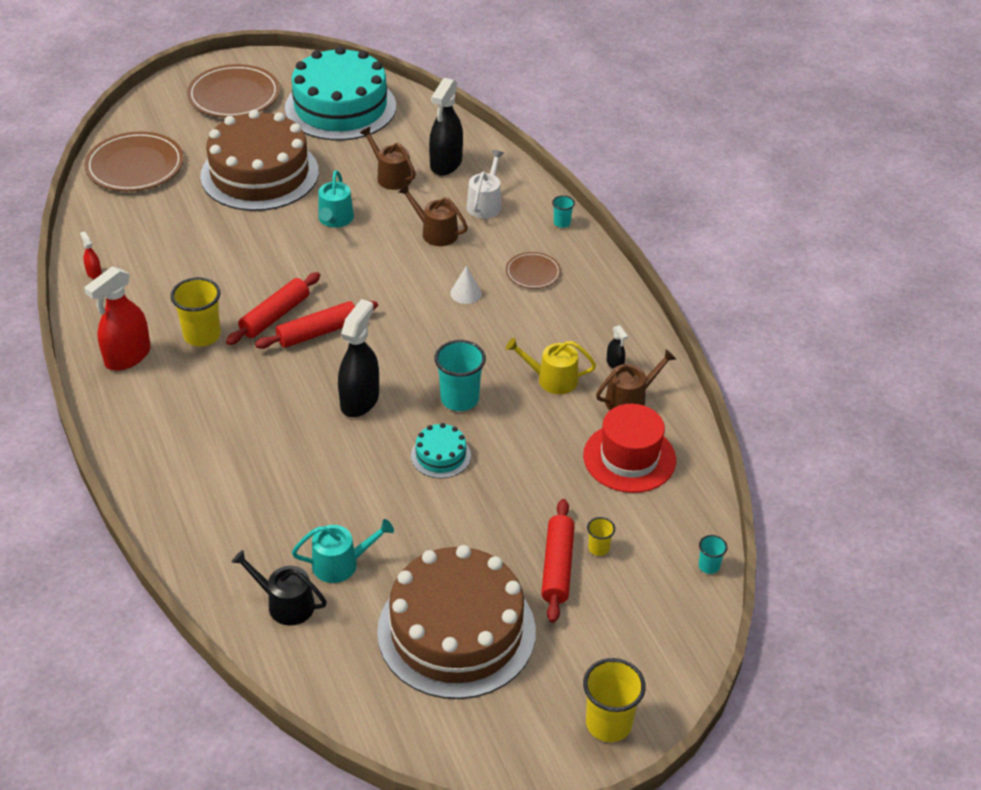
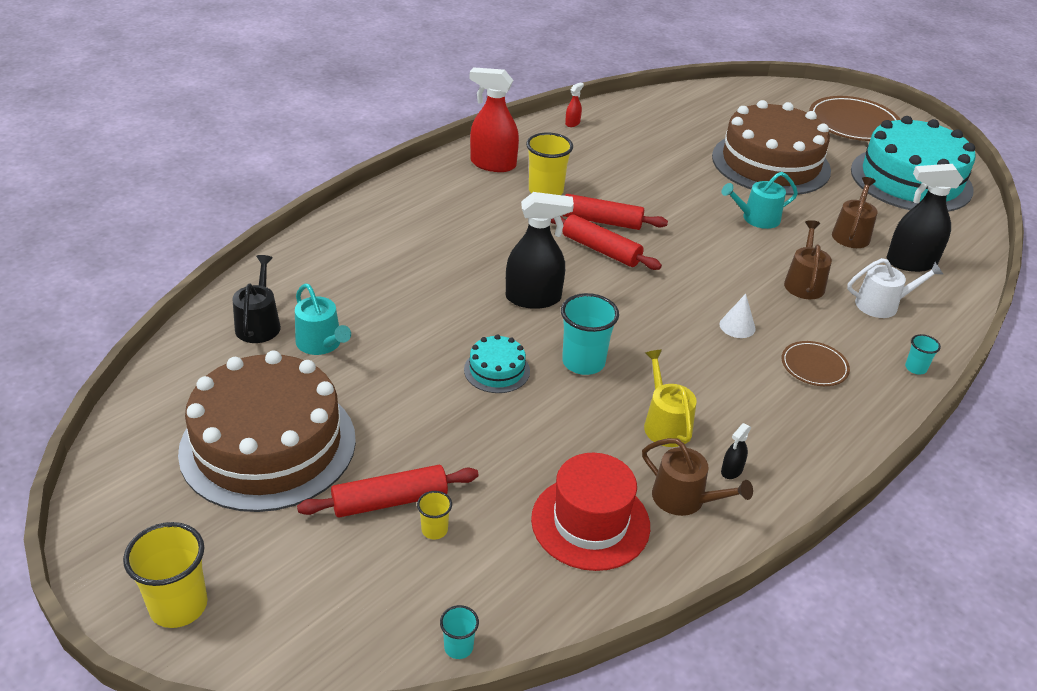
camera: 65 degrees right, 5 degrees down
(135, 166) = (712, 105): brown plate -> none

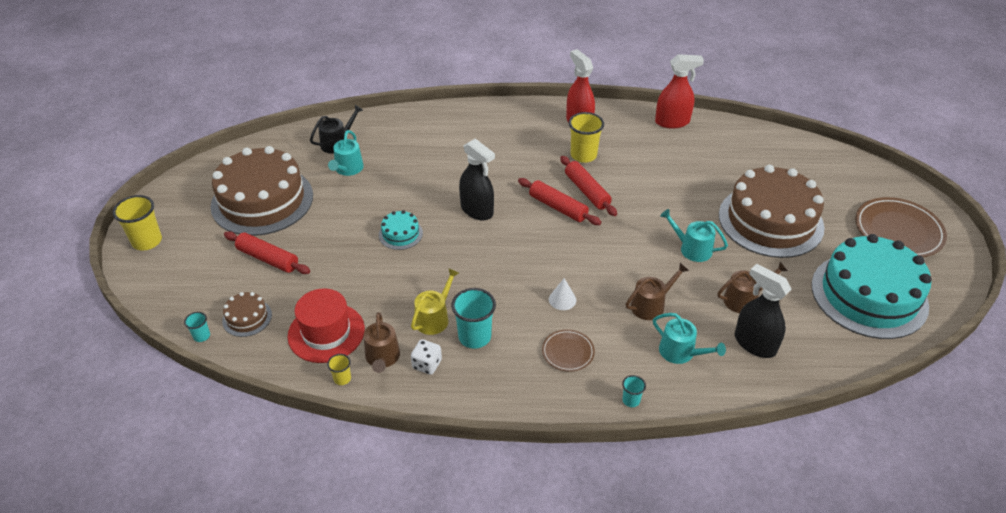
camera: 50 degrees right, 5 degrees up
(434, 530) = (264, 284): yellow cup -> yellow cup (342, 379)
(477, 581) = (247, 318): none -> brown cake
(572, 123) = (672, 122): red spray bottle -> red spray bottle, size x2.27
(583, 362) = (447, 259): turquoise cup -> turquoise cup (474, 337)
(601, 250) = (558, 207): red rolling pin -> red rolling pin turned 45 degrees counterclockwise
(731, 471) = (427, 364): black spray bottle -> white dice
(882, 304) = (681, 352): white watering can -> turquoise watering can

